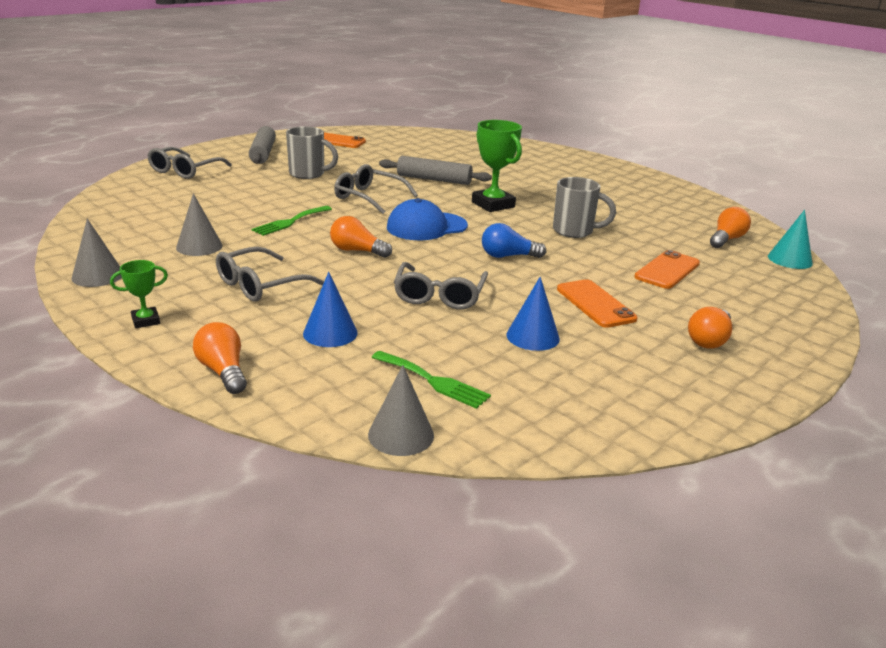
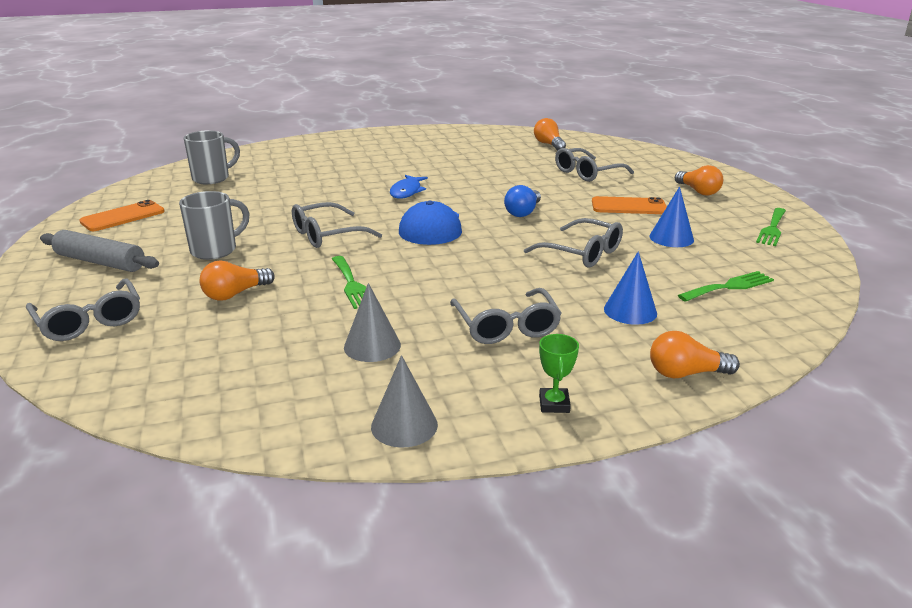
camera: 60 degrees left, 0 degrees up
(357, 251) = (460, 266): orange light bulb -> orange light bulb (235, 294)
(401, 435) = (807, 315): grey cone -> none
(434, 179) = (315, 199): grey rolling pin -> none
(493, 204) = (407, 192): green trophy -> blue fish
(574, 231) = (493, 180): grey mug -> grey mug (212, 178)
(645, 400) = (772, 229): none -> green fork
(667, 270) = (587, 173): orange phone -> grey glasses
(790, 259) = (594, 140): turquoise cone -> none

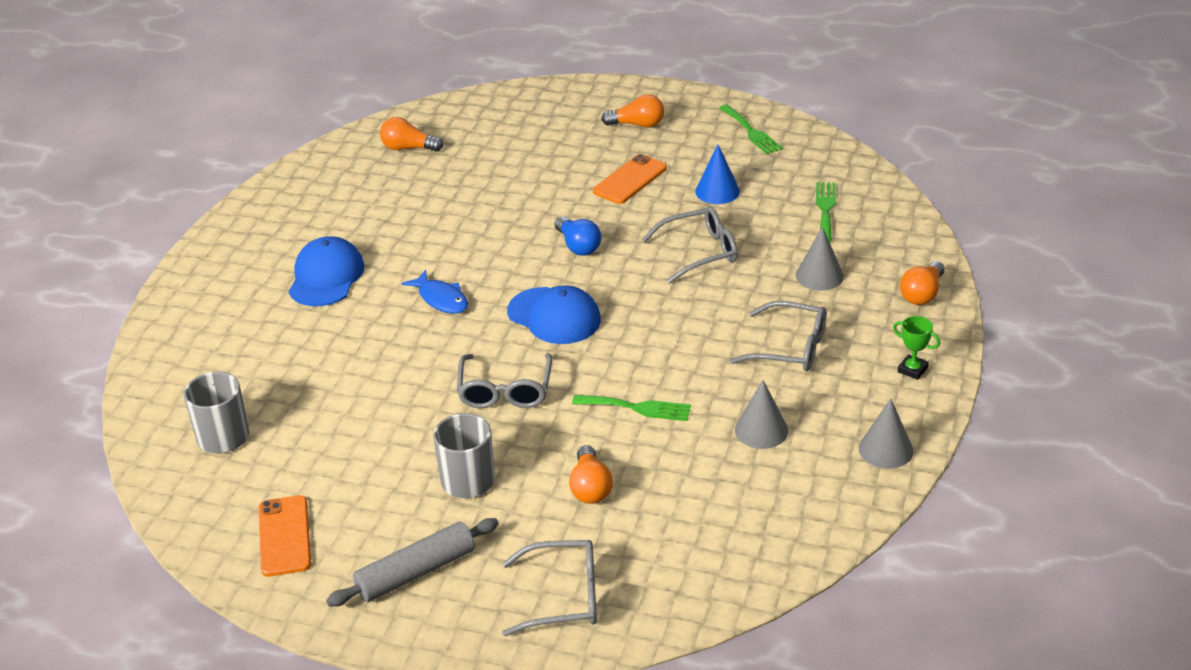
camera: 55 degrees left, 10 degrees up
(391, 160) = (326, 277): none -> blue cap
(587, 173) = (521, 163): grey glasses -> none
(630, 311) = (819, 275): blue cone -> grey cone

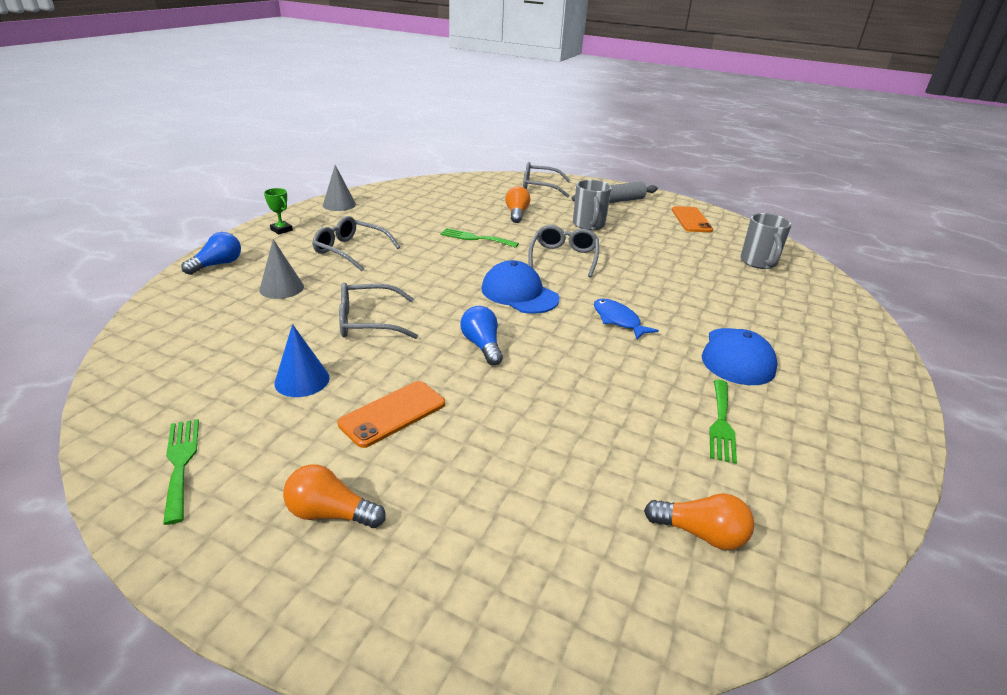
camera: 175 degrees left, 5 degrees down
(761, 430) = (403, 220): grey cone -> none
(825, 209) = (211, 341): green fork -> green fork (721, 423)
(922, 294) = (217, 265): orange light bulb -> blue light bulb

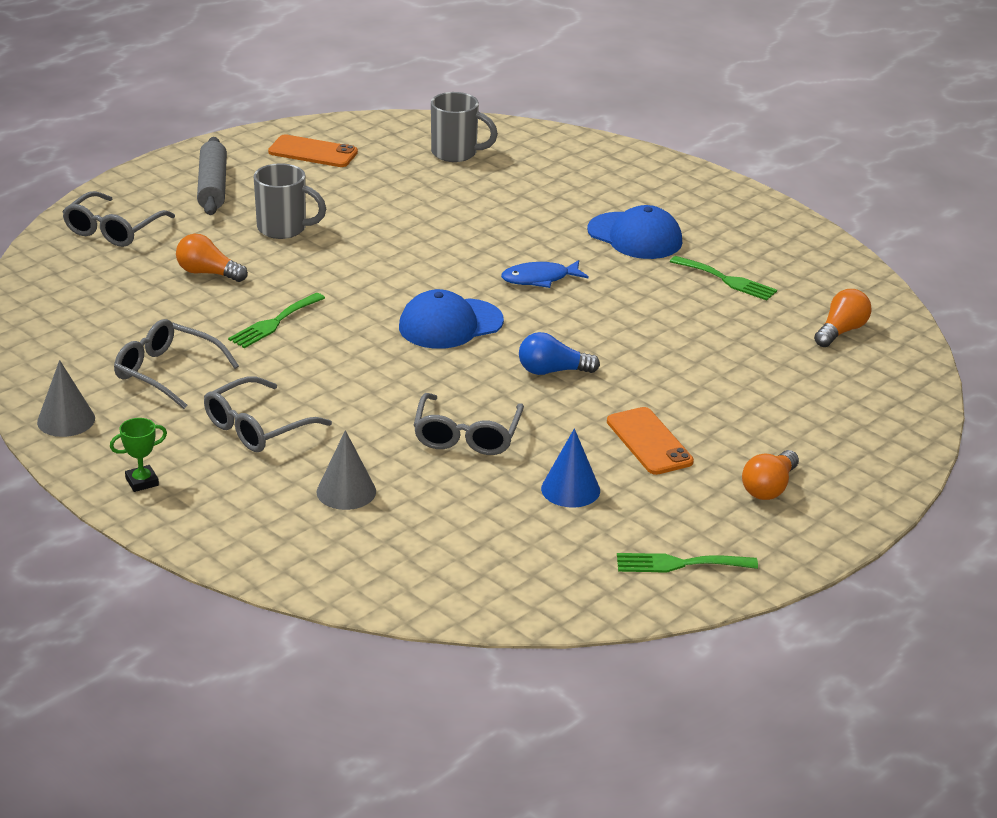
camera: 70 degrees left, 0 degrees up
(217, 265) = (241, 542): blue light bulb -> none
(563, 257) = (372, 272): grey glasses -> grey glasses (167, 372)

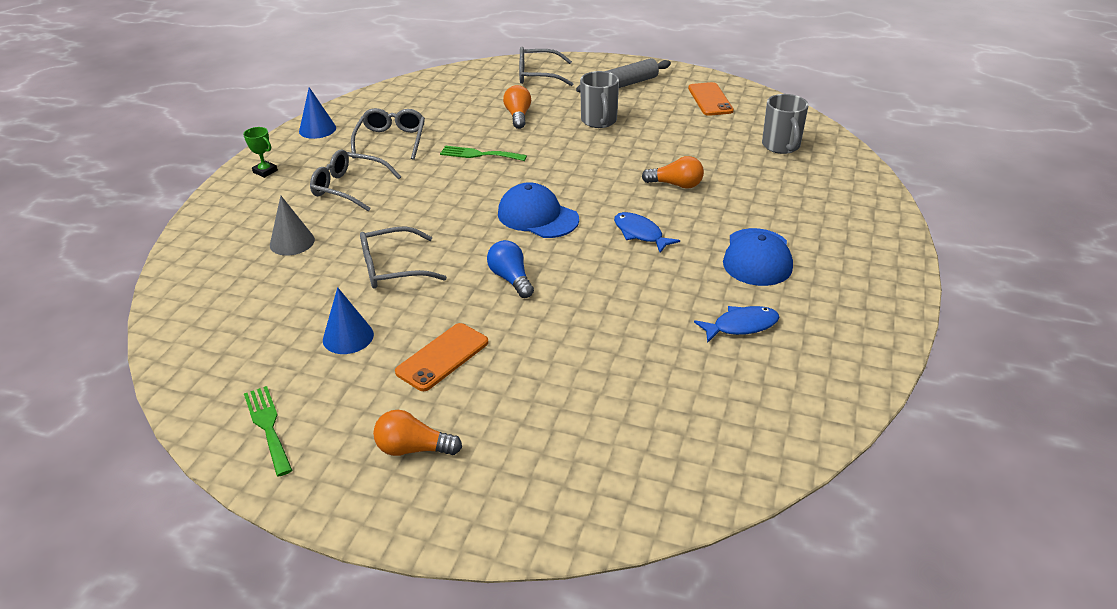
camera: 65 degrees right, 5 degrees up
(66, 420) = (317, 129): grey cone -> blue cone
(727, 280) = (741, 326): green fork -> blue fish
(841, 331) = (723, 422): orange light bulb -> orange light bulb (676, 185)

